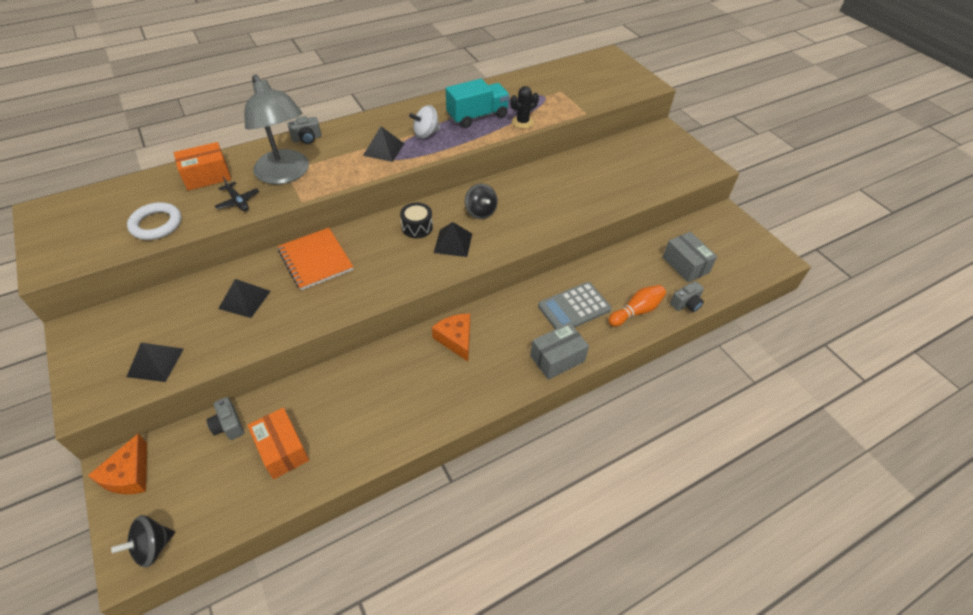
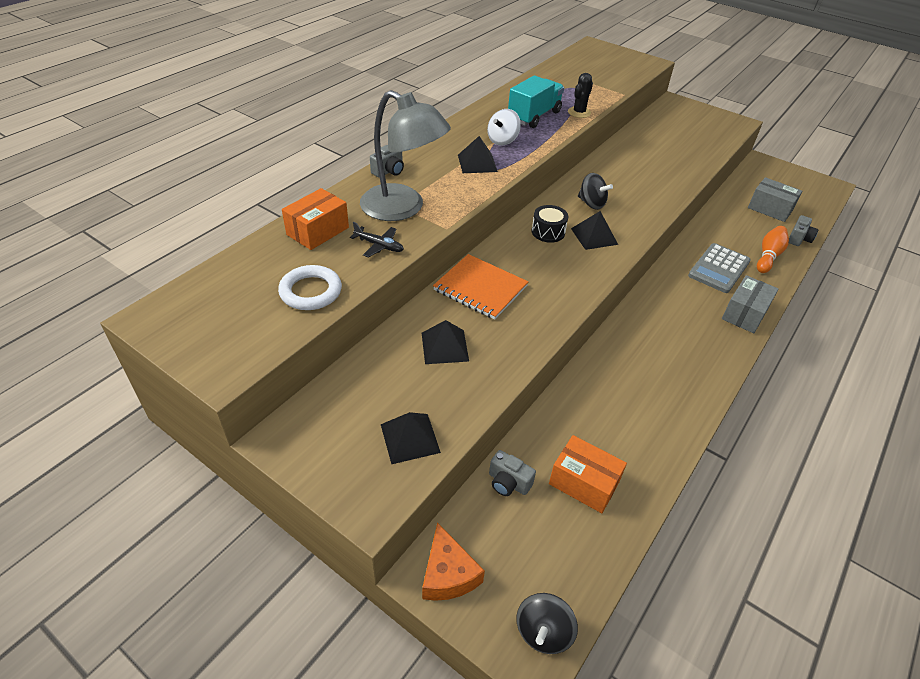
camera: 25 degrees left, 5 degrees down
(456, 339) = (647, 326): orange cheese -> none

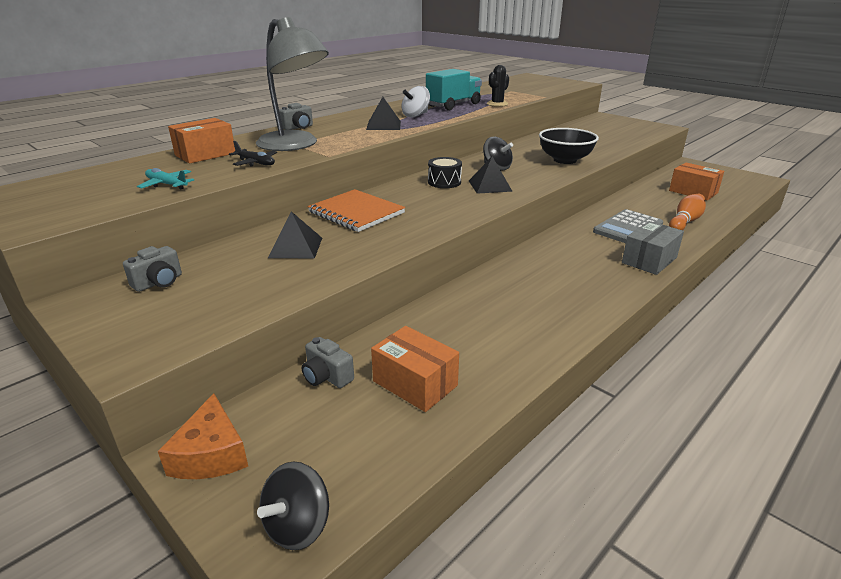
camera: 10 degrees right, 15 degrees down
(311, 291) = (167, 184): white ring -> turquoise plane
(410, 438) = (214, 308): black pyramid -> none
(654, 187) = (565, 160): none -> black bowl
(770, 209) = (693, 192): grey box -> orange box
(799, 239) = (721, 211): grey camera -> grey camera (159, 282)

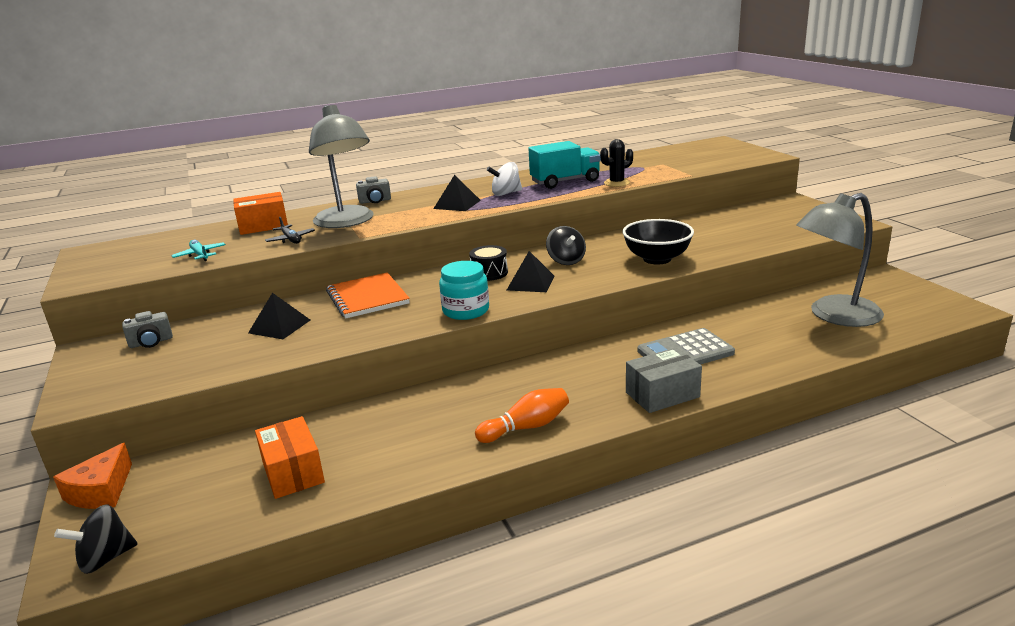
camera: 25 degrees right, 5 degrees down
(327, 376) = (233, 450): grey camera -> none
(463, 212) = (466, 310): none -> turquoise jar
(685, 222) = (769, 354): orange bowling pin -> orange bowling pin (526, 427)
(693, 192) = (834, 315): orange box -> grey lamp

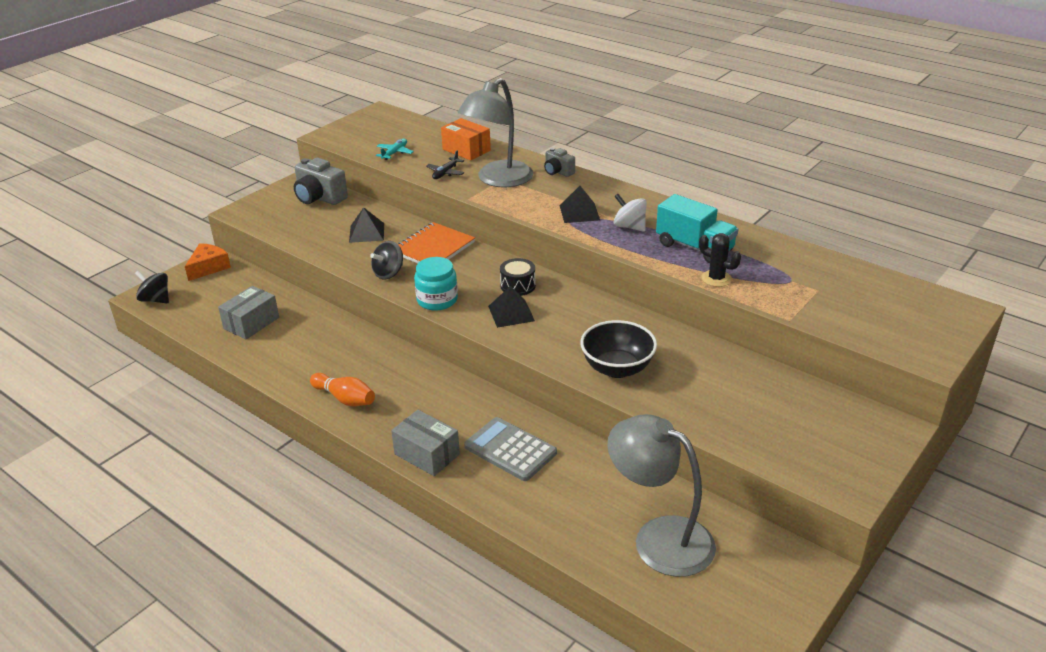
camera: 60 degrees right, 10 degrees up
(101, 491) = (208, 267): orange cheese -> orange cheese turned 135 degrees clockwise
(151, 342) = (319, 198): grey camera -> grey camera, size x1.75
(293, 472) = (251, 323): orange box -> grey box
(566, 261) = (573, 317): black spinning top -> black spinning top (388, 273)

